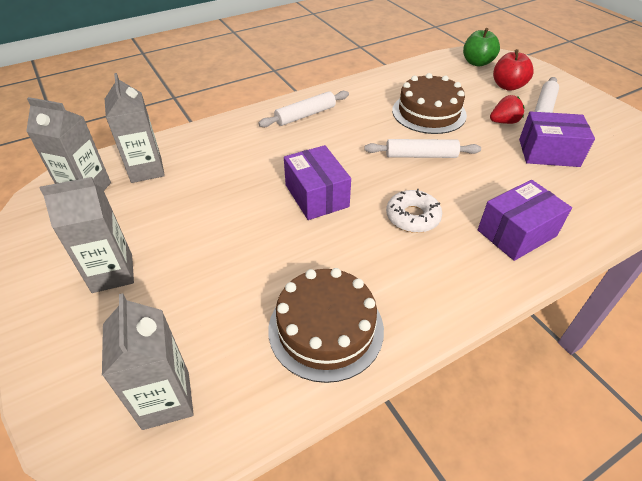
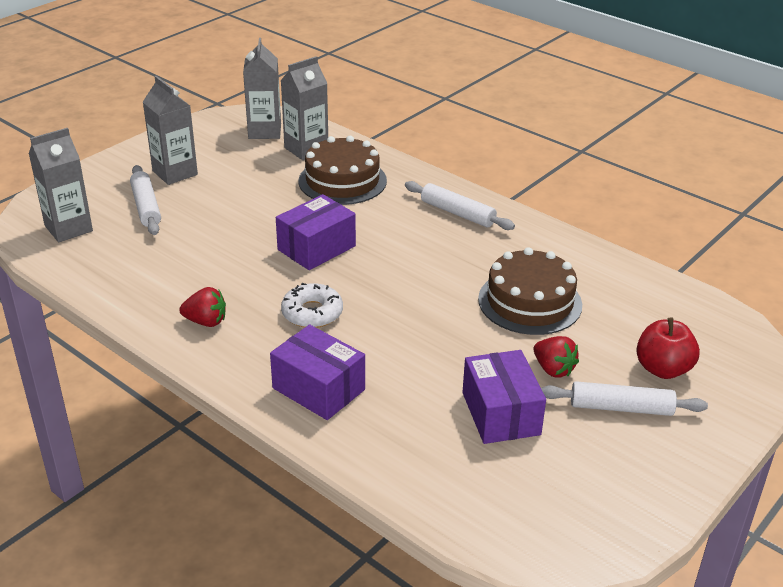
camera: 70 degrees right, 10 degrees down
(326, 328) = (149, 284): brown cake -> brown cake (342, 181)
(407, 290) = (206, 321): none -> red strawberry
(421, 155) = (427, 306): white rolling pin -> white rolling pin (146, 207)
(477, 62) = (715, 333): green apple -> none

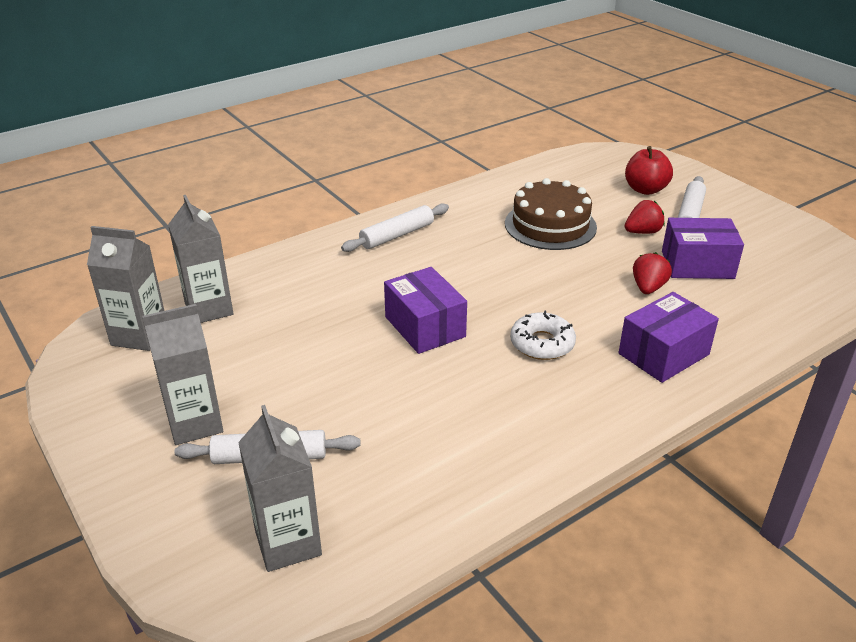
camera: 75 degrees left, 0 degrees up
(206, 321) = (543, 420): red strawberry -> red strawberry (648, 288)
(342, 181) = (297, 293): brown cake -> none

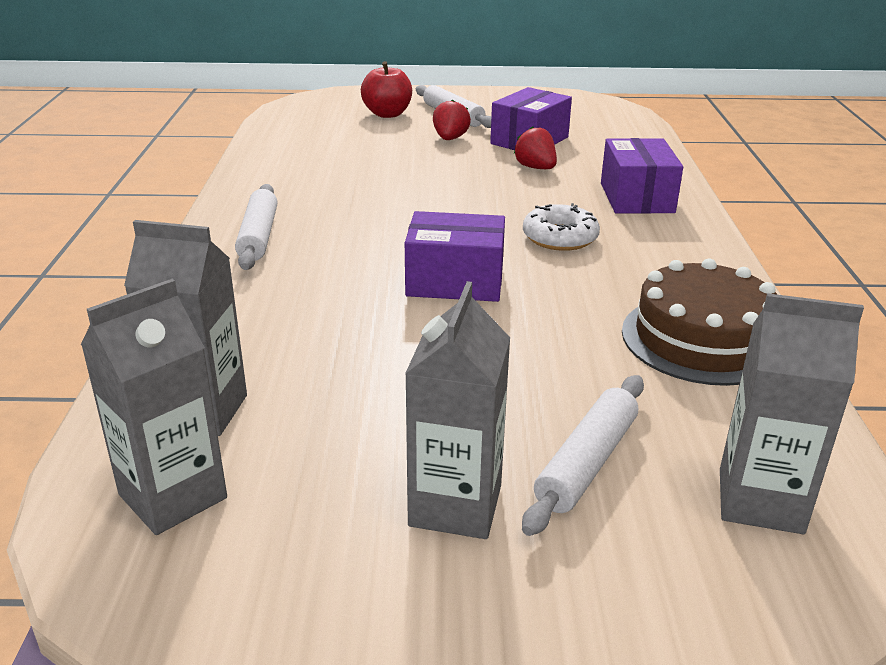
camera: 55 degrees left, 5 degrees down
(550, 225) = (375, 165): brown cake -> brown cake (702, 339)

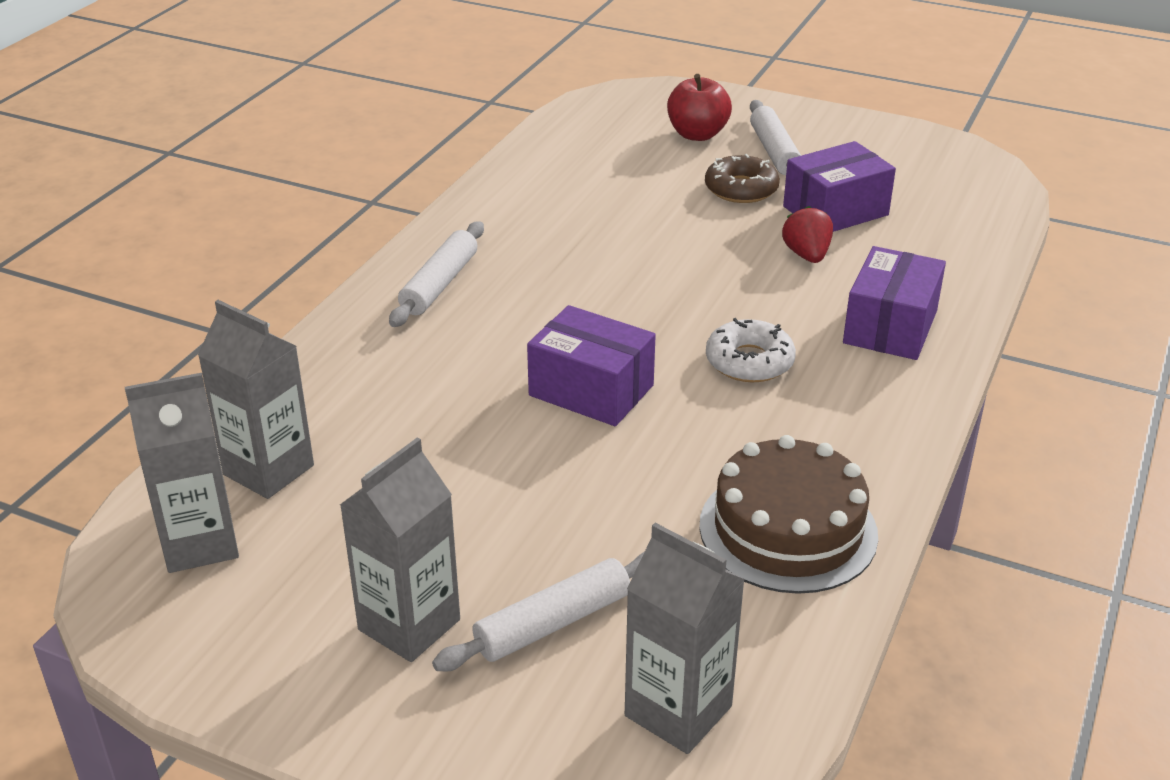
camera: 25 degrees right, 5 degrees up
(450, 139) = (741, 189): red strawberry -> brown donut

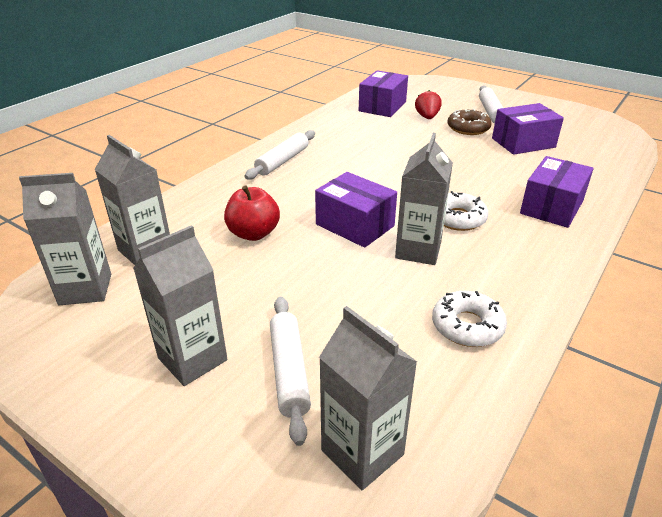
camera: 10 degrees right, 0 degrees up
(553, 623) = (289, 371): white rolling pin -> white rolling pin turned 75 degrees counterclockwise
(585, 155) = (382, 106): none -> purple box
(697, 134) = (447, 101): red apple -> red apple (253, 233)
(698, 422) = (418, 250): none -> grey carton
(788, 529) = (467, 326): brown cake -> white donut
(807, 255) = (502, 164): red strawberry -> red strawberry (427, 117)

